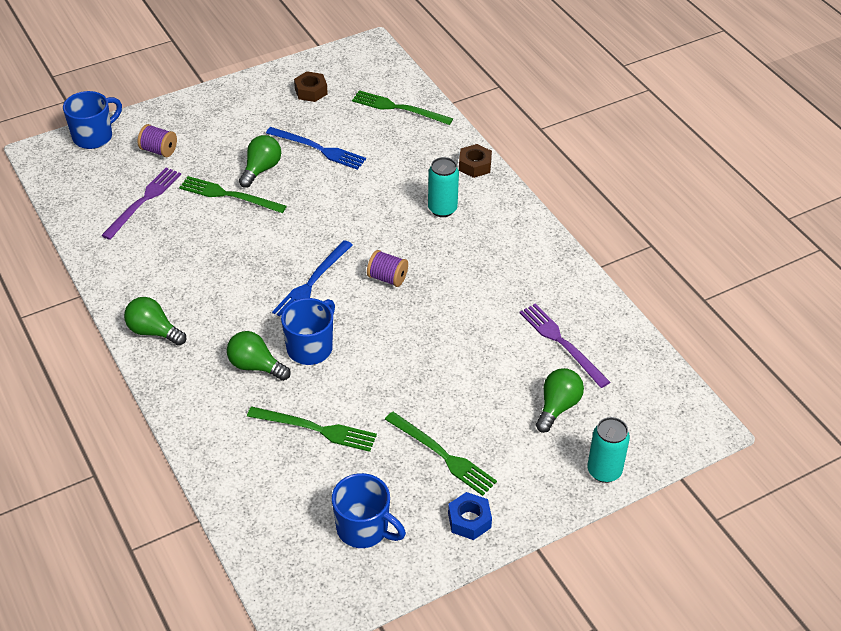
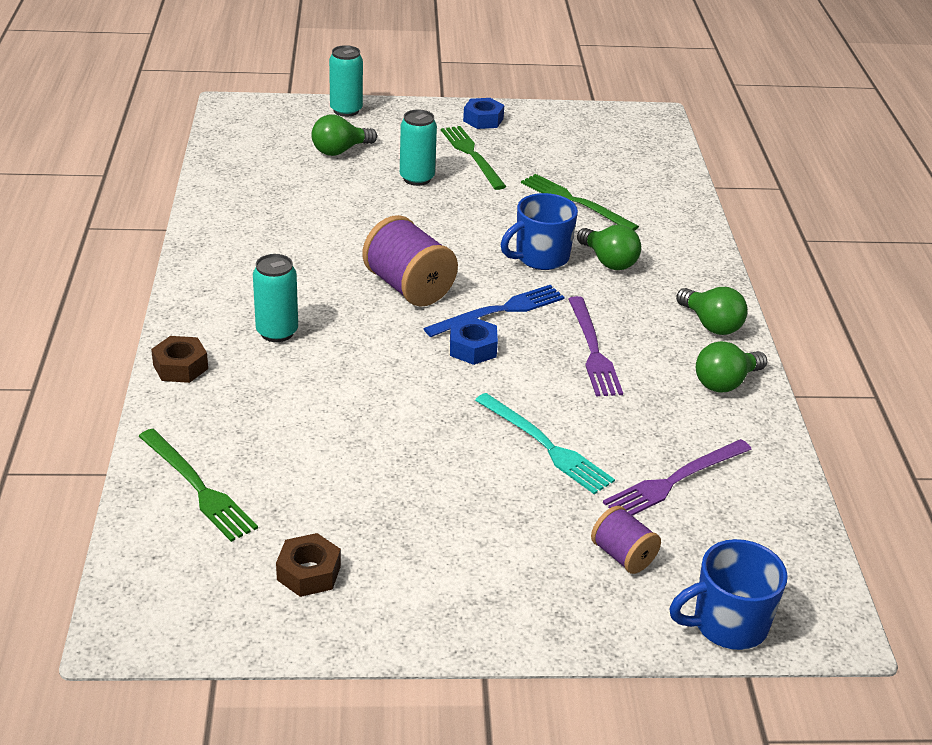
camera: 155 degrees left, 10 degrees down
(229, 195) = (545, 445): green fork -> turquoise fork
(261, 169) = (477, 466): green light bulb -> green light bulb (725, 383)
(311, 245) = (473, 348): none -> blue nut
(318, 149) = (372, 467): blue fork -> none
(364, 529) = (573, 139): blue mug -> none
(387, 278) = (409, 287): purple spool -> purple spool, size x1.77
(466, 399) = (417, 178): none -> turquoise can
(561, 343) = (285, 185): purple fork -> purple fork (593, 350)

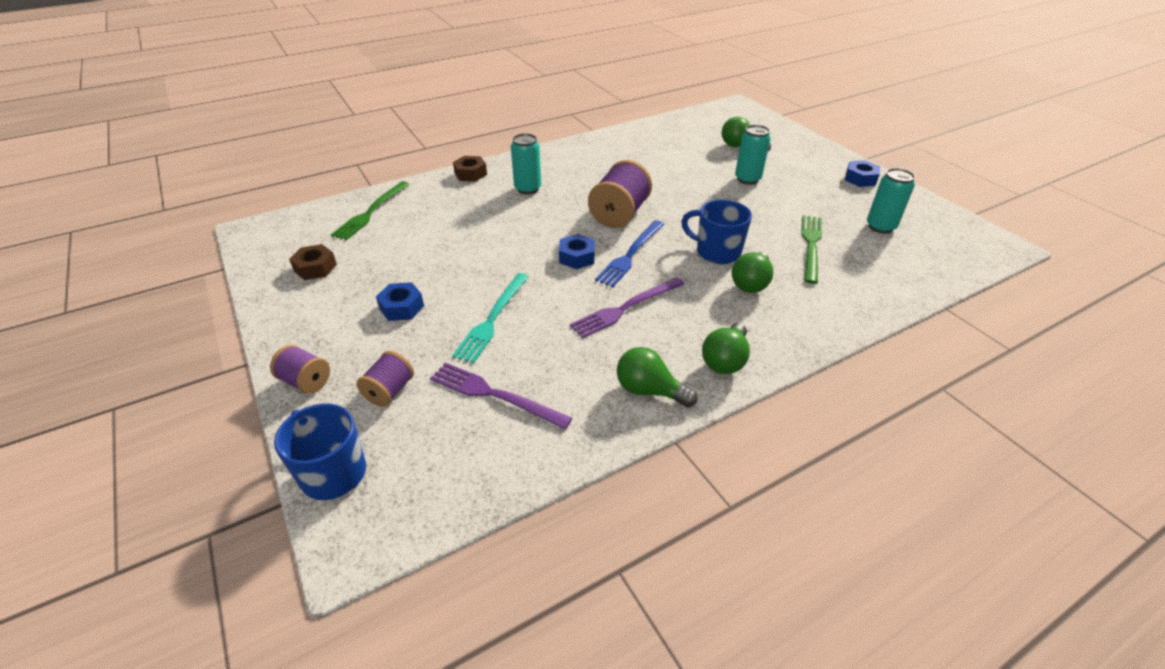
camera: 65 degrees right, 5 degrees up
(346, 110) = (789, 134): turquoise can -> turquoise can (880, 227)
(469, 511) = (401, 307): none -> blue nut
(472, 155) = (807, 188): green fork -> none
(499, 311) = (630, 255): blue fork -> blue fork turned 90 degrees clockwise
(563, 622) = (306, 381): none -> purple spool

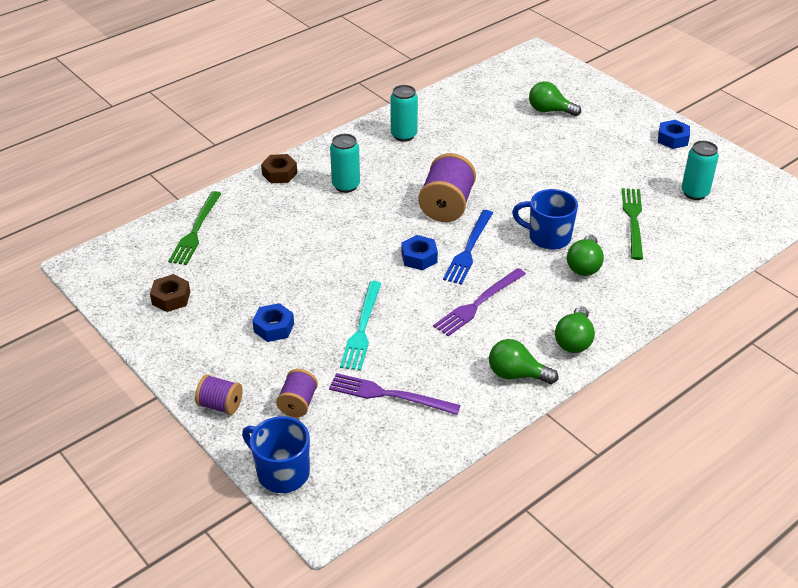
camera: 10 degrees left, 0 degrees up
(747, 179) = (563, 151): turquoise can -> turquoise can (404, 135)

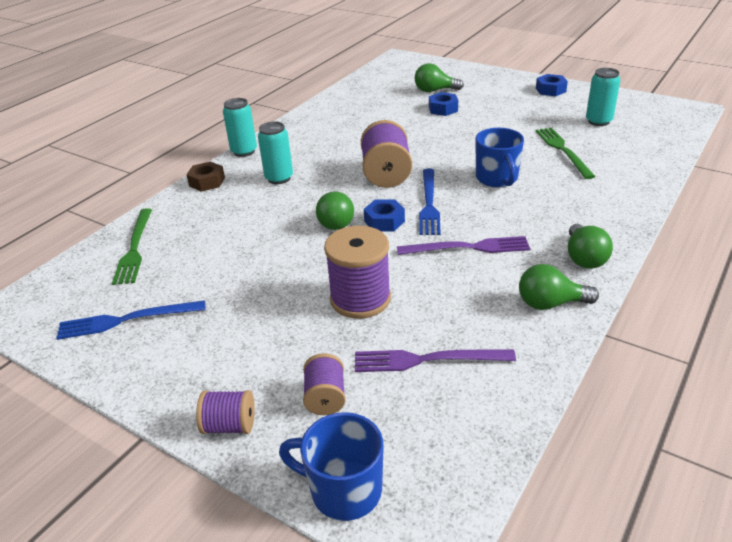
camera: 15 degrees left, 5 degrees down
(171, 298) = (126, 320): brown nut -> blue fork
(274, 327) = (260, 322): blue nut -> blue nut (443, 109)
(362, 328) = (360, 299): turquoise fork -> purple spool
(404, 135) = (315, 130): turquoise can -> turquoise can (244, 151)
(478, 303) = (468, 247): purple fork -> purple fork turned 120 degrees counterclockwise
(548, 237) = (497, 179): blue mug -> blue mug turned 105 degrees counterclockwise
(584, 266) = (546, 193): green light bulb -> green light bulb (336, 221)

